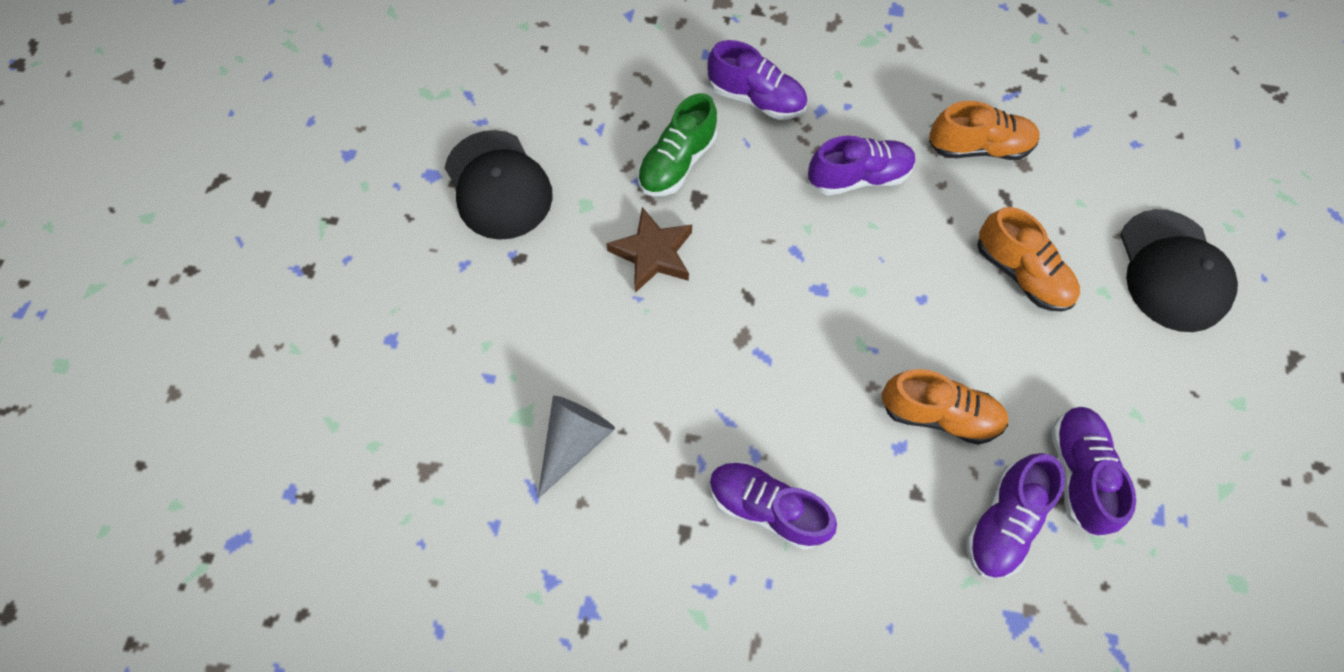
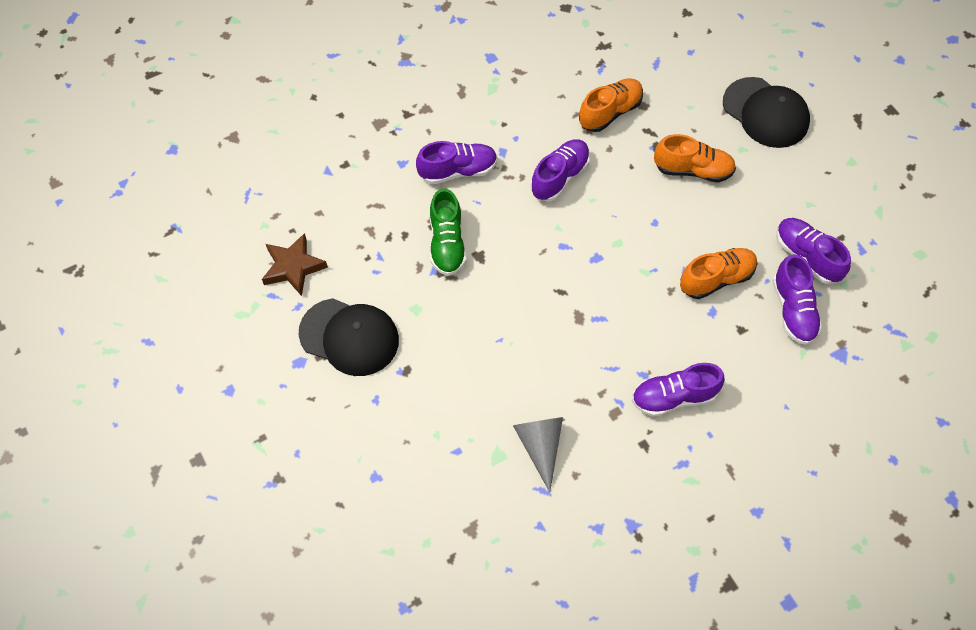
camera: 40 degrees left, 5 degrees down
(653, 254) = (484, 308): brown star -> brown star (293, 267)

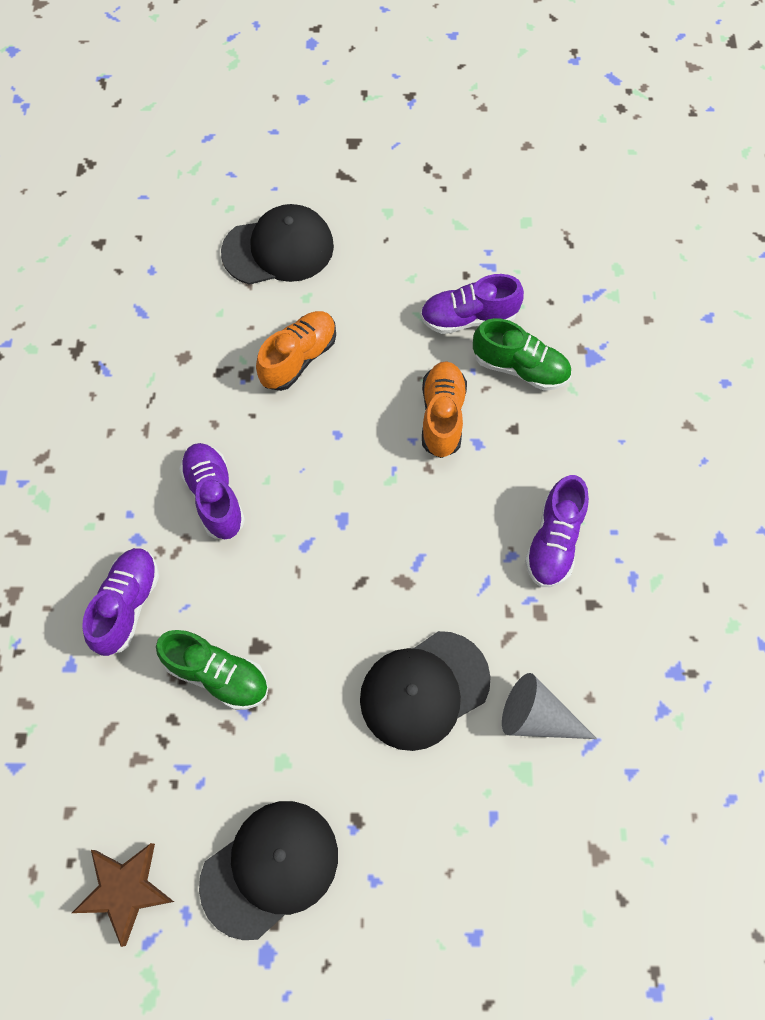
camera: 60 degrees left, 5 degrees up
(513, 367) = (424, 690): none -> black cap
(610, 112) = (169, 395): orange shoe -> none
(793, 310) = (520, 368): purple shoe -> green shoe

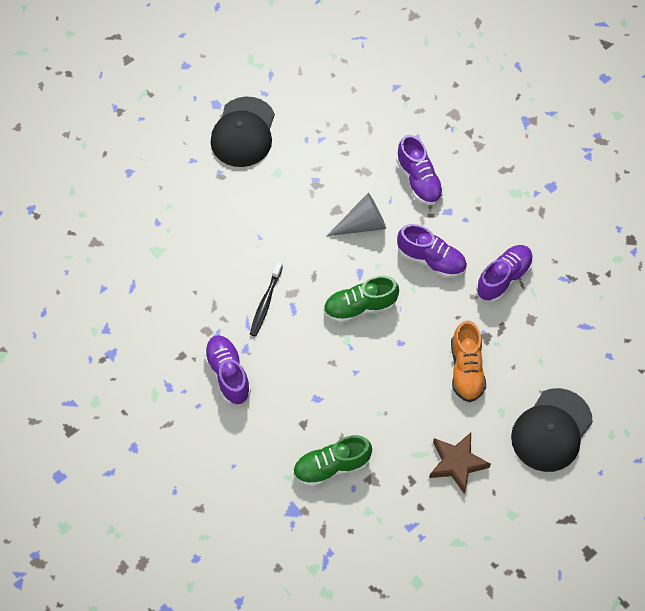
camera: 140 degrees right, 5 degrees down
(125, 890) = (298, 82): brown star -> brown star (457, 463)
(217, 674) = (343, 184): green shoe -> green shoe (360, 307)
(424, 690) = (236, 251): black cap -> none
(442, 416) = (351, 399): orange shoe -> none
(444, 593) = (265, 303): none -> black toothbrush
(468, 318) = (391, 476): purple shoe -> purple shoe (503, 278)
(537, 717) = (169, 279): grey cone -> grey cone (362, 224)

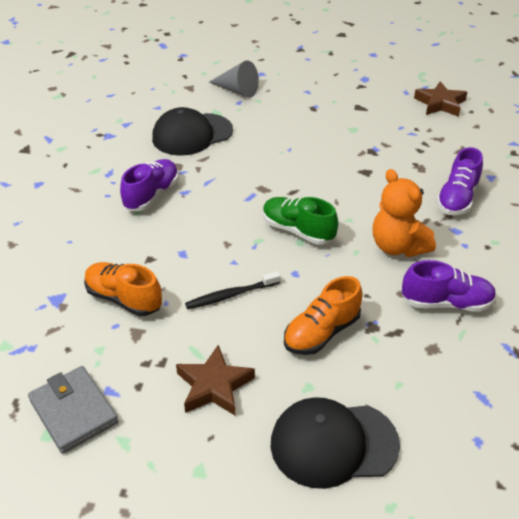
camera: 50 degrees right, 20 degrees down
(243, 132) = (361, 99): black cap -> black cap (192, 134)
(265, 303) = (237, 180): black toothbrush -> black toothbrush (231, 295)
(303, 85) = (440, 104): none -> brown star
(331, 466) = (124, 299): green shoe -> orange shoe
(362, 224) = (373, 191): grey cone -> grey cone (237, 90)
(410, 557) = (74, 411): none -> grey wallet
(431, 260) = (397, 246): purple shoe -> orange teddy bear

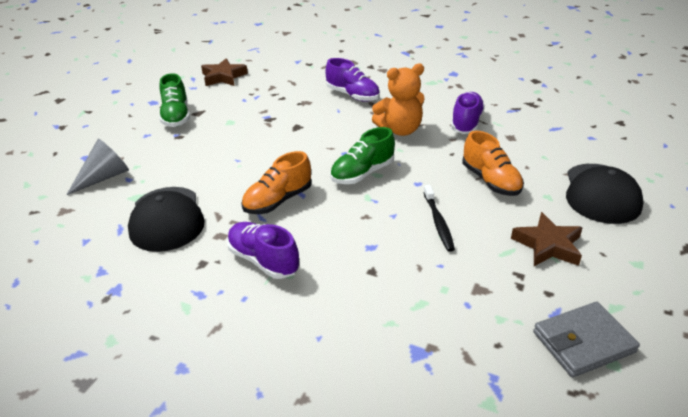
camera: 75 degrees left, 5 degrees down
(124, 299) = (429, 295): orange shoe -> orange shoe (278, 201)
(346, 97) = (176, 116): none -> green shoe

